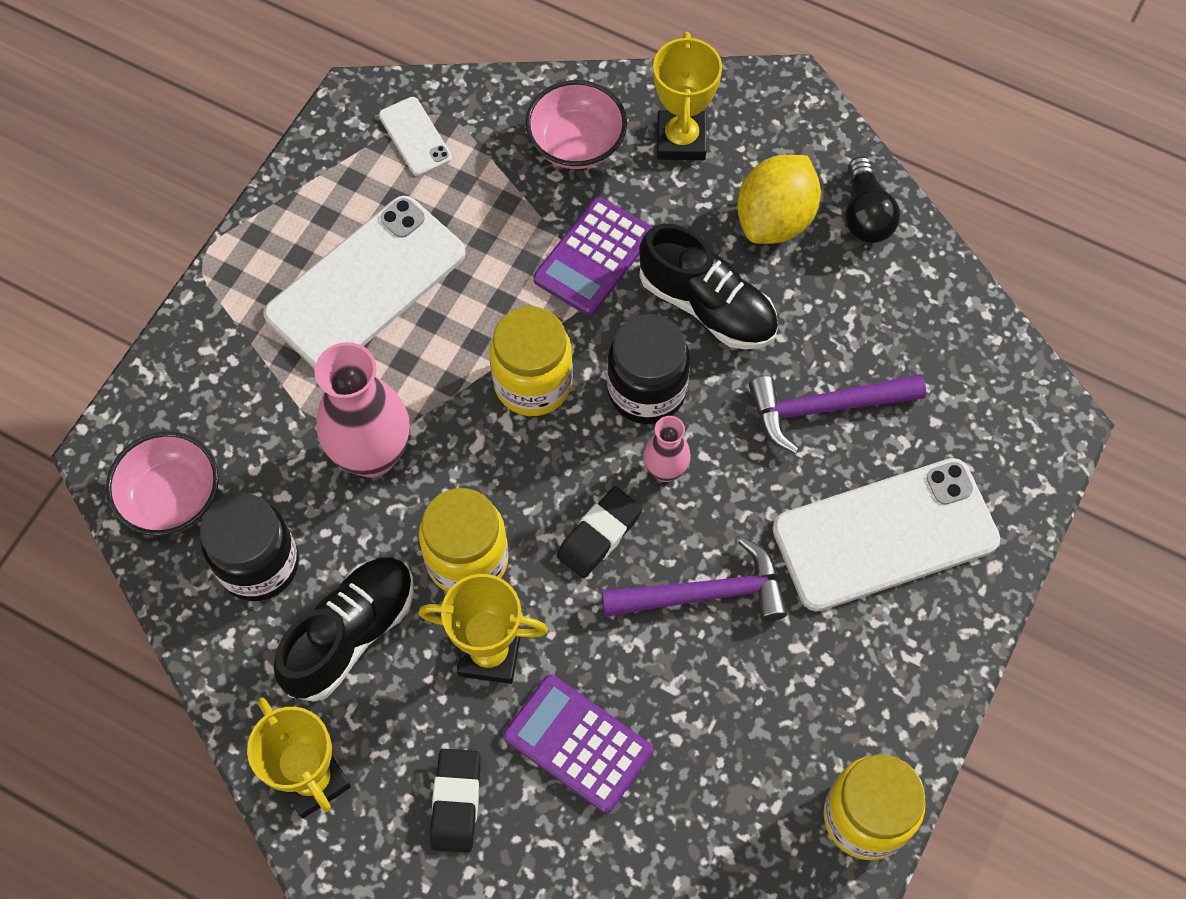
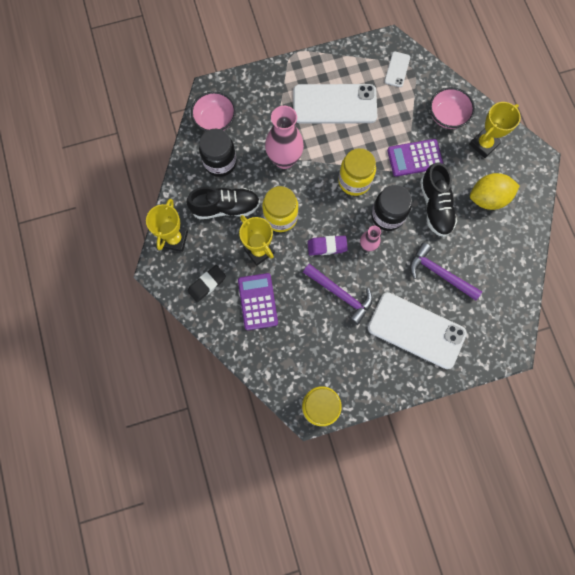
camera: 45 degrees right, 10 degrees up
(599, 535) = (327, 246): black eraser -> purple eraser
(865, 214) = (521, 224): black light bulb -> none

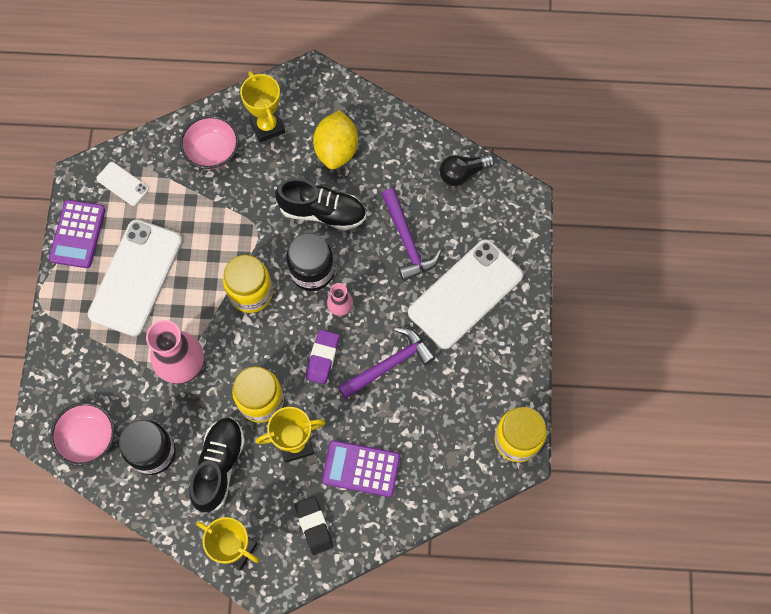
camera: 70 degrees left, 5 degrees down
(414, 158) = (251, 210): purple calculator -> purple calculator (78, 234)
(439, 273) = (407, 241): purple hammer -> purple hammer turned 75 degrees counterclockwise
(512, 295) = (463, 173): none -> black light bulb

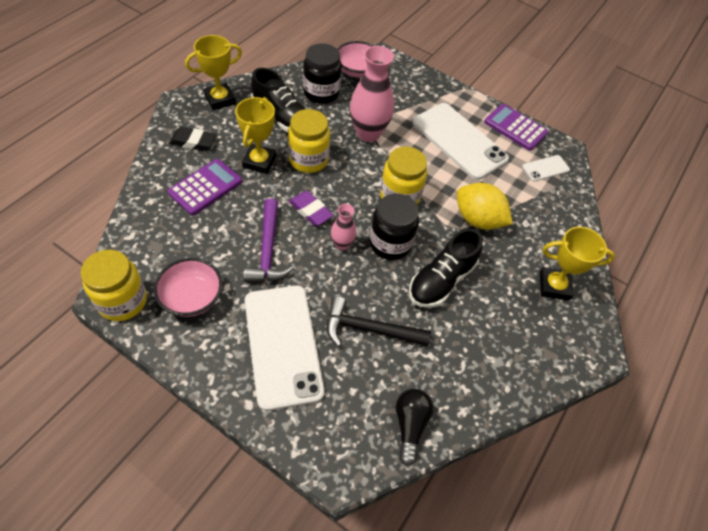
camera: 115 degrees right, 15 degrees down
(212, 151) = (547, 235): pink bowl -> pink bowl (192, 298)
(336, 150) = (500, 326): yellow lemon -> yellow lemon (477, 219)
(407, 241) = (369, 329): purple hammer -> black hammer

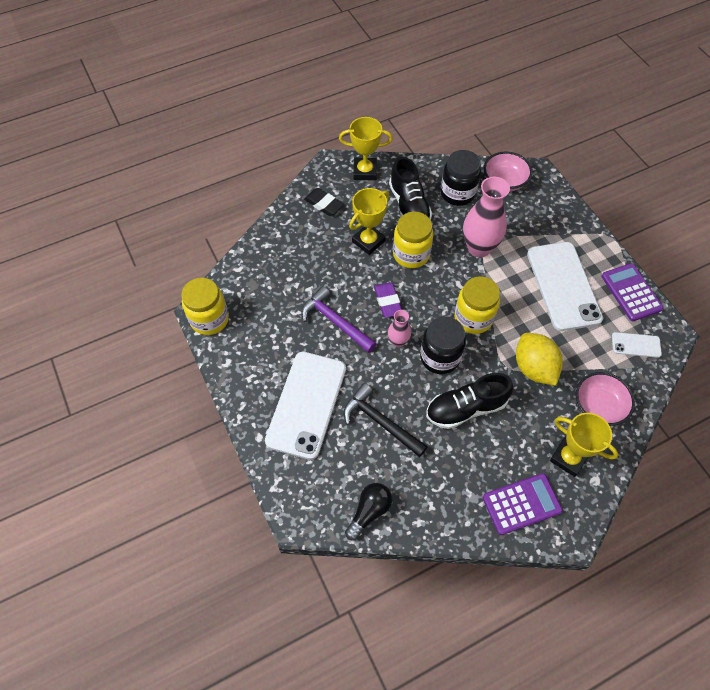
camera: 35 degrees right, 5 degrees up
(192, 298) = (259, 337): pink bowl -> pink bowl (598, 406)
(205, 187) = (313, 249): purple calculator -> purple calculator (521, 504)
(268, 250) = (335, 322): purple hammer -> purple hammer turned 105 degrees clockwise

